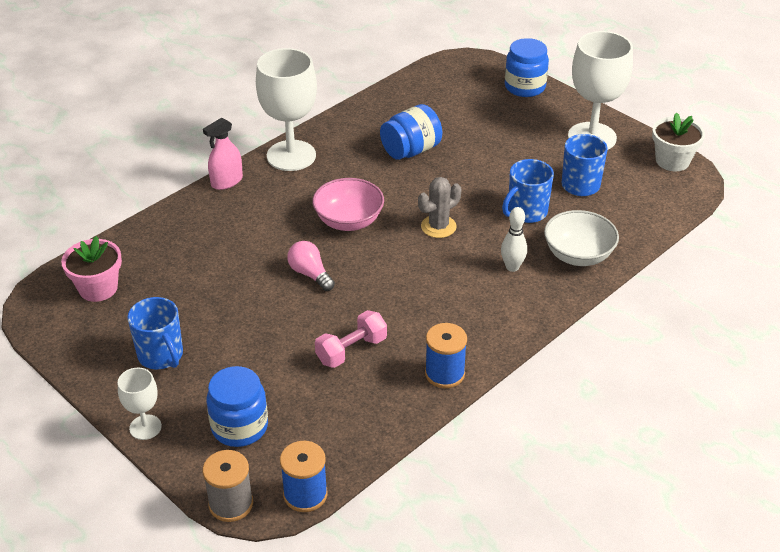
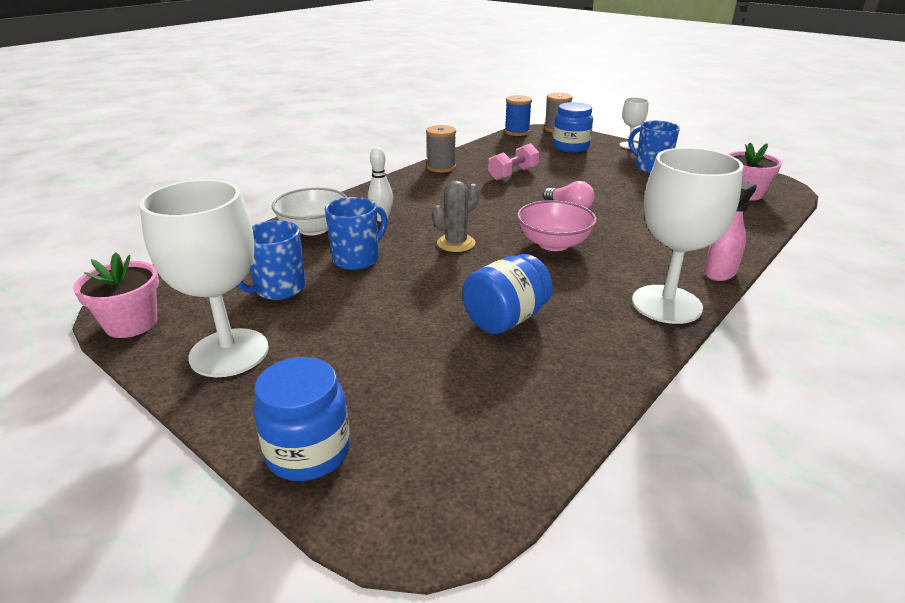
camera: 175 degrees right, 10 degrees down
(444, 374) = (441, 167): blue spool -> grey spool
(672, 161) = (131, 323): white flower pot -> pink flower pot

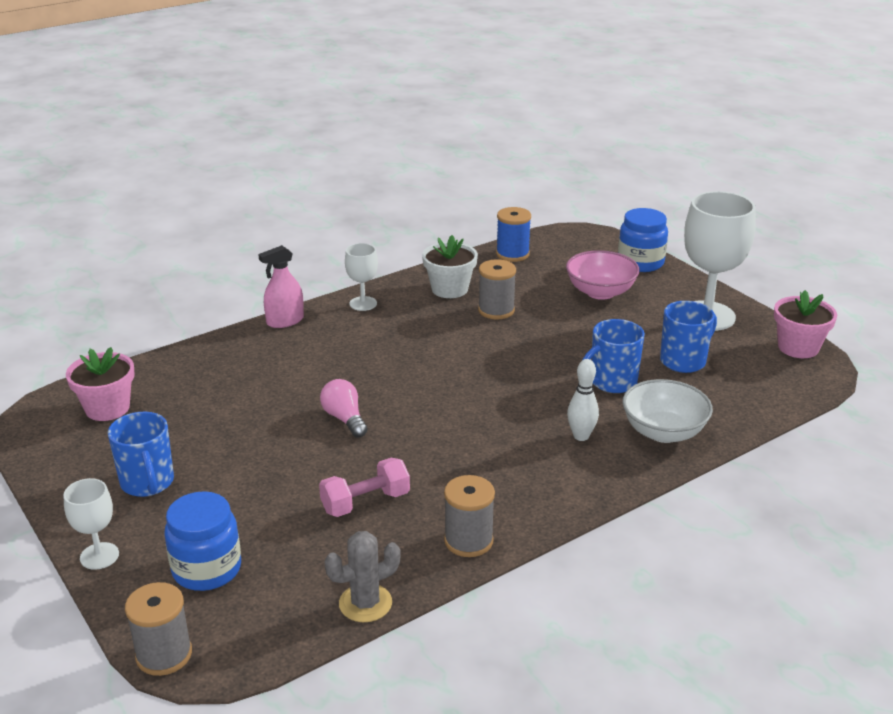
camera: 165 degrees left, 0 degrees up
(456, 243) = (505, 386): grey cactus -> grey cactus (365, 603)
(505, 319) = (496, 310): blue jar -> grey spool
(517, 132) = (256, 656): blue spool -> blue spool (512, 254)
(553, 244) = (405, 371): pink bowl -> pink bowl (600, 292)
(584, 342) = (449, 289): none -> white flower pot
(666, 304) = (363, 303): white goblet -> white goblet, size x0.50

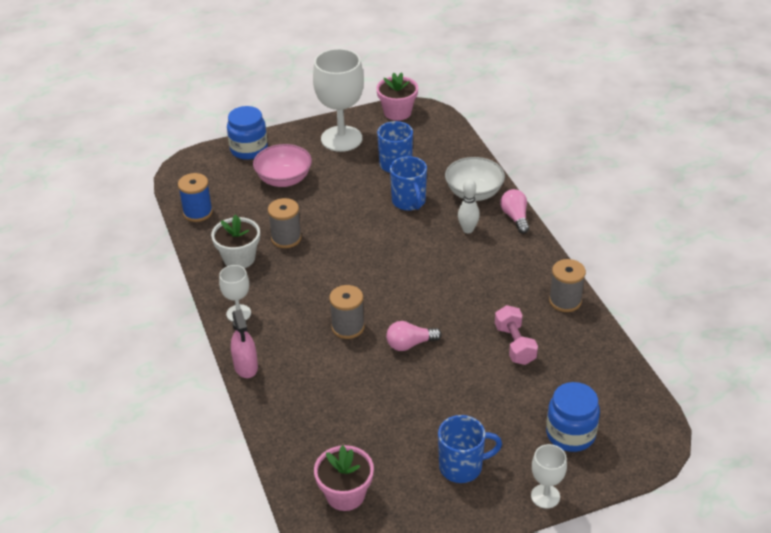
camera: 75 degrees left, 10 degrees up
(164, 655) = (651, 459): grey spool -> grey spool (348, 327)
(365, 603) = (616, 357): grey cactus -> none
(631, 475) = (515, 217): none -> pink light bulb

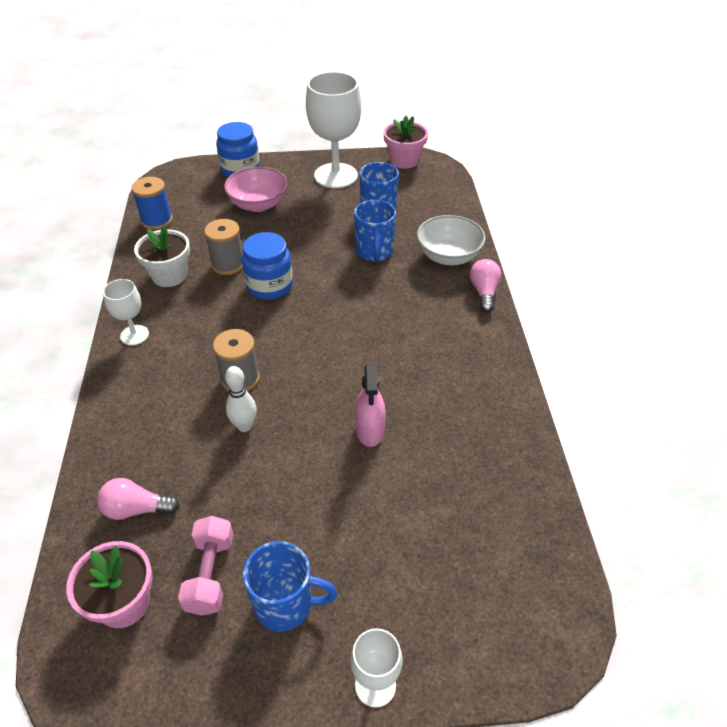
camera: 15 degrees right, 5 degrees up
(246, 366) = (106, 398): pink spray bottle -> pink spray bottle (370, 430)
(410, 344) = (299, 416): pink light bulb -> pink light bulb (136, 509)
(468, 230) = (425, 295): white bowling pin -> white bowling pin (244, 426)
(515, 344) = (422, 447): pink dumbbell -> pink dumbbell (210, 574)
(565, 301) = (505, 405): grey spool -> none
(570, 434) = (445, 595): blue jar -> blue jar (269, 286)

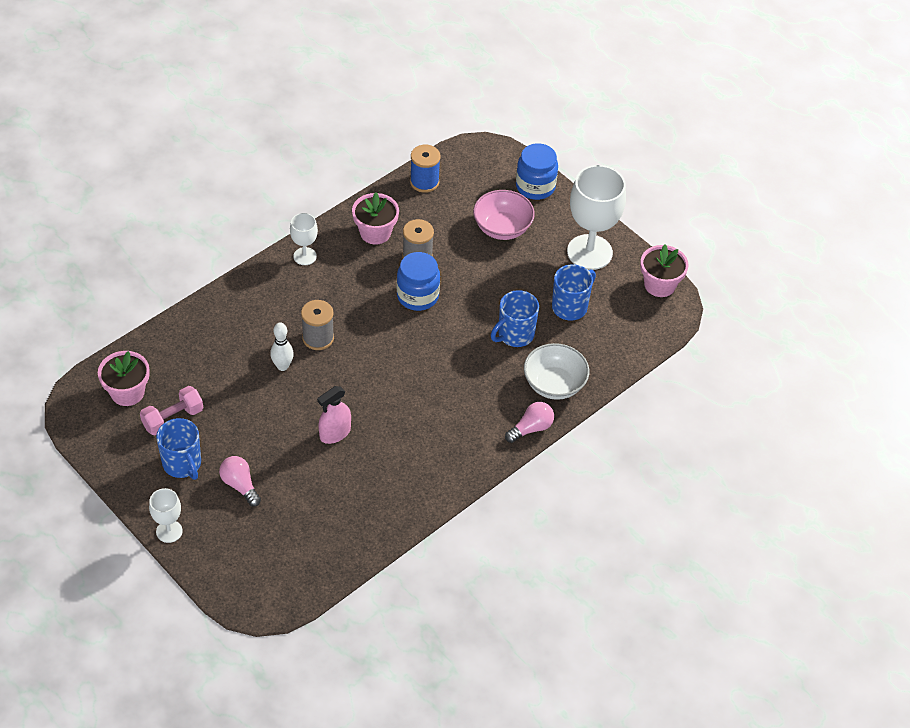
camera: 50 degrees right, 5 degrees up
(136, 509) = (183, 356): pink light bulb -> pink light bulb (240, 485)
(169, 275) = (375, 232): white flower pot -> pink flower pot

